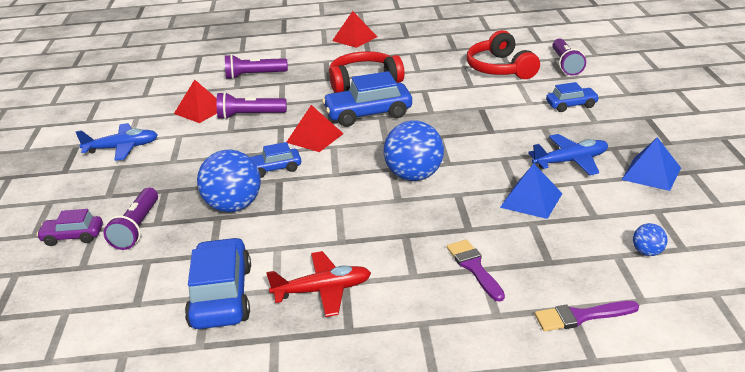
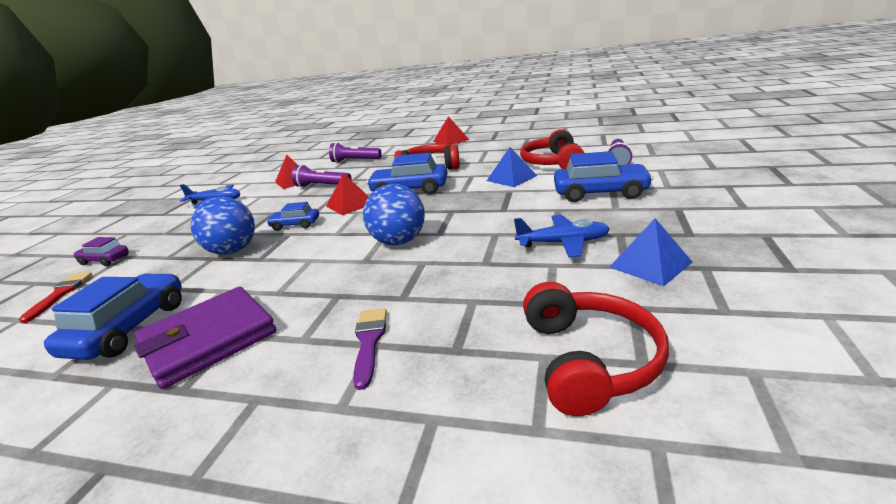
camera: 20 degrees right, 5 degrees down
(76, 279) = (60, 294): none -> red brush
(137, 228) = (150, 259): purple flashlight -> none
(323, 291) = (209, 339): red plane -> purple wallet
(531, 200) = (491, 277): blue pyramid -> blue pyramid (511, 178)
(571, 105) = (600, 193): blue car -> blue car, size x1.77
(581, 316) = (437, 436): purple brush -> none
(647, 252) = (588, 360): blue ball -> red headphones

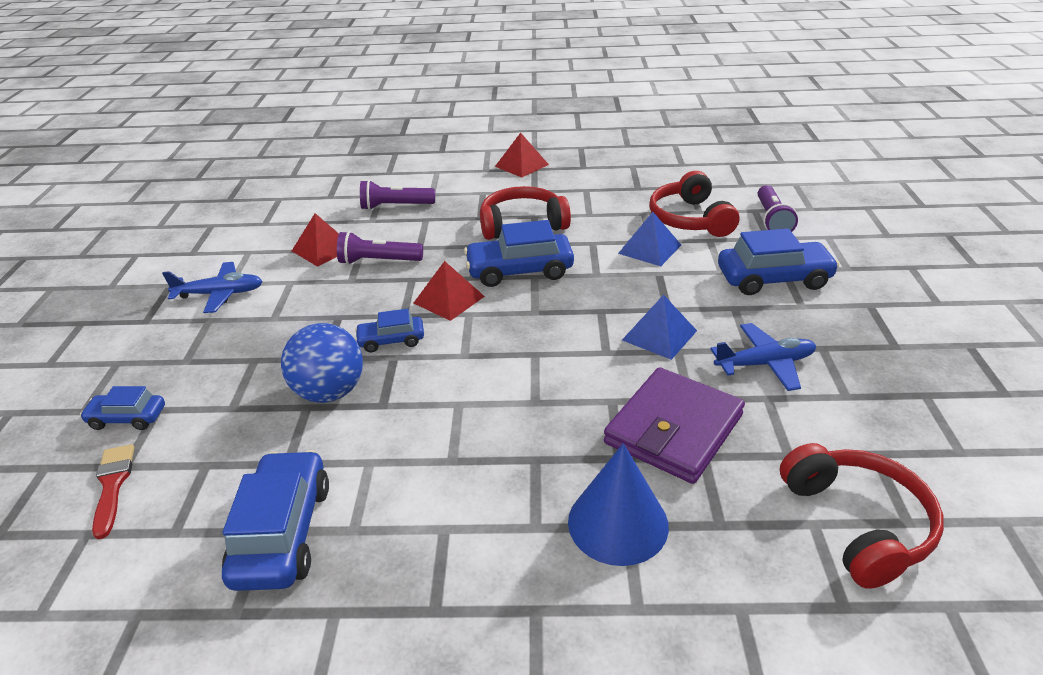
camera: 15 degrees left, 10 degrees up
(105, 260) = (127, 418): purple car -> blue car
(209, 339) = (413, 539): purple wallet -> purple wallet (673, 429)
(369, 342) = (618, 523): purple brush -> blue cone
(399, 241) = (561, 367): blue ball -> none
(650, 264) = (870, 393): blue pyramid -> blue pyramid (659, 335)

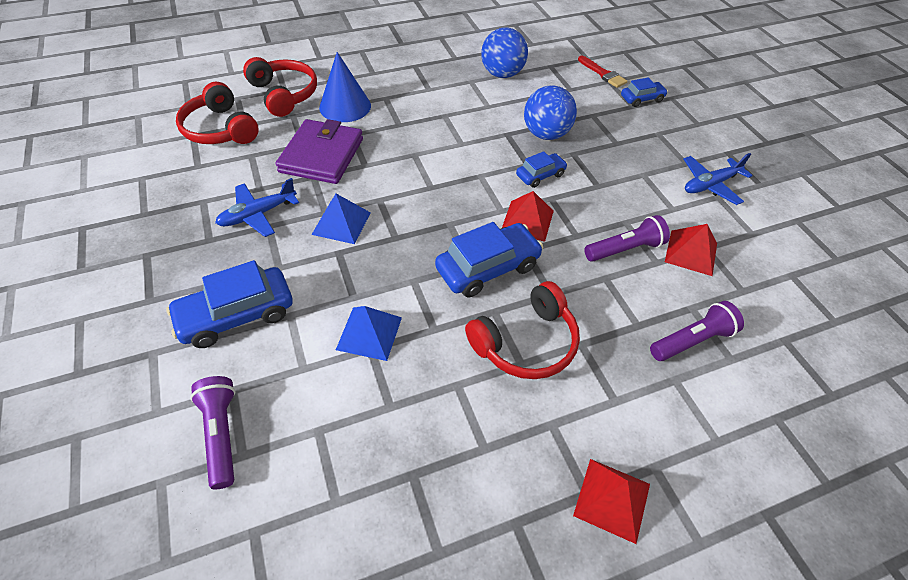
camera: 155 degrees right, 15 degrees up
(282, 532) = (502, 74): blue car -> blue ball
(690, 219) = (329, 407): red headphones -> red headphones (284, 94)

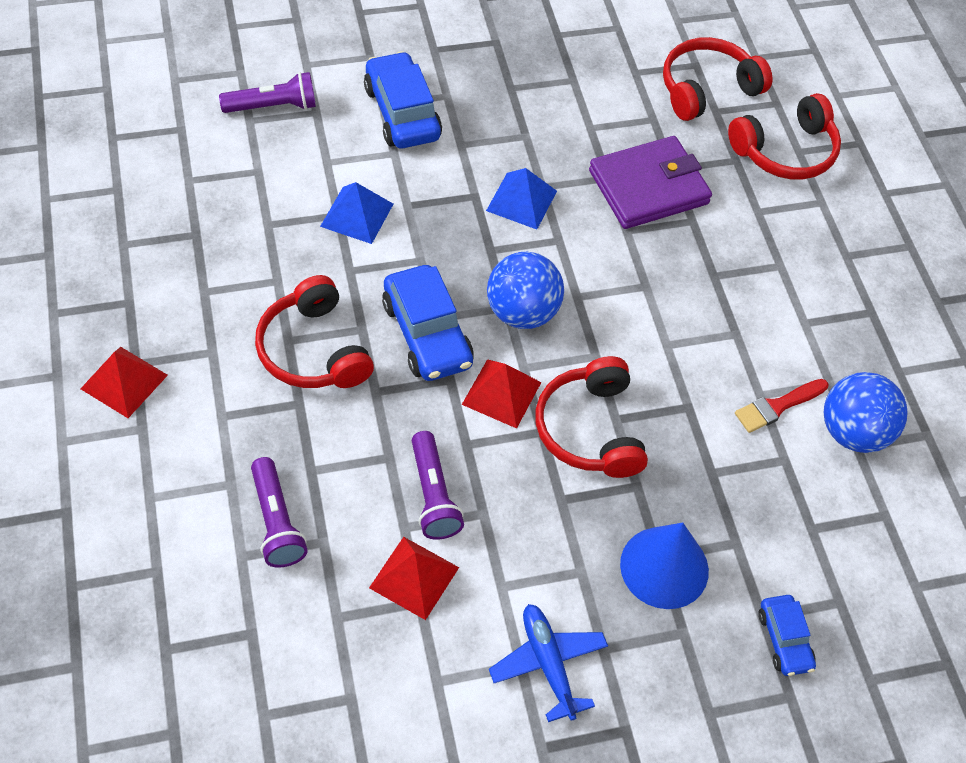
camera: 95 degrees right, 5 degrees up
(258, 214) = (545, 126): blue plane -> none
(322, 155) = (648, 187): purple wallet -> purple wallet turned 45 degrees counterclockwise
(345, 106) = (758, 217): blue cone -> blue cone (664, 567)
(540, 175) = (590, 429): blue car -> red headphones
(546, 134) = (686, 459): blue ball -> blue ball (522, 312)
(603, 74) = (864, 597): red brush -> red brush (777, 406)

